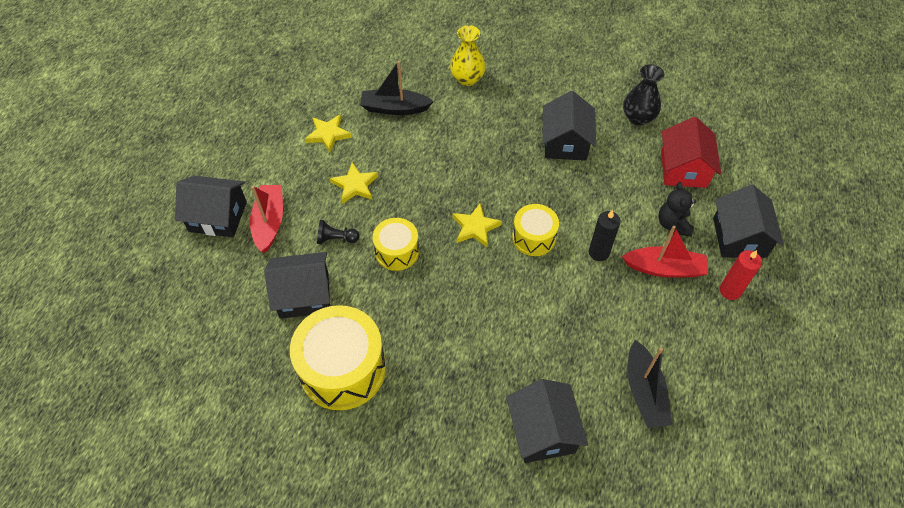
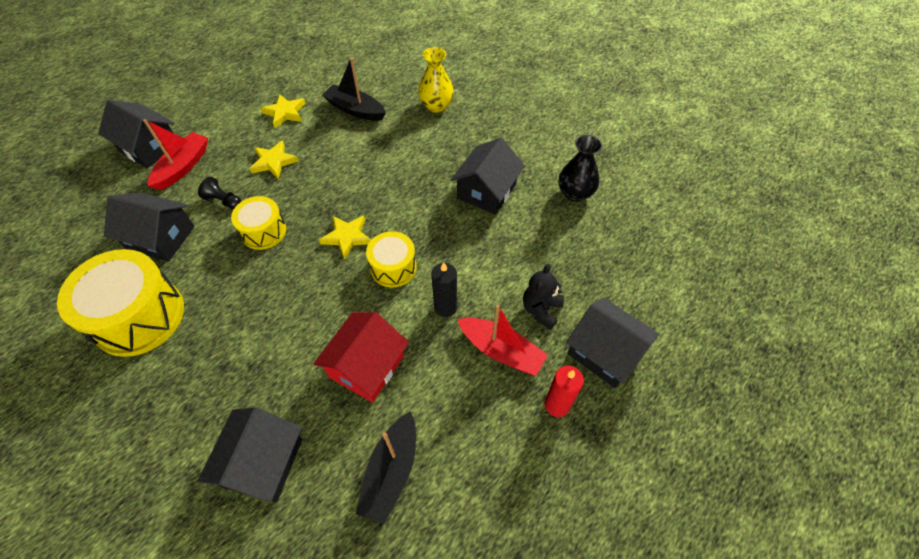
camera: 25 degrees right, 0 degrees up
(683, 169) = (589, 259): red house -> red house (366, 366)
(739, 237) = (604, 352): black house -> black house turned 75 degrees counterclockwise

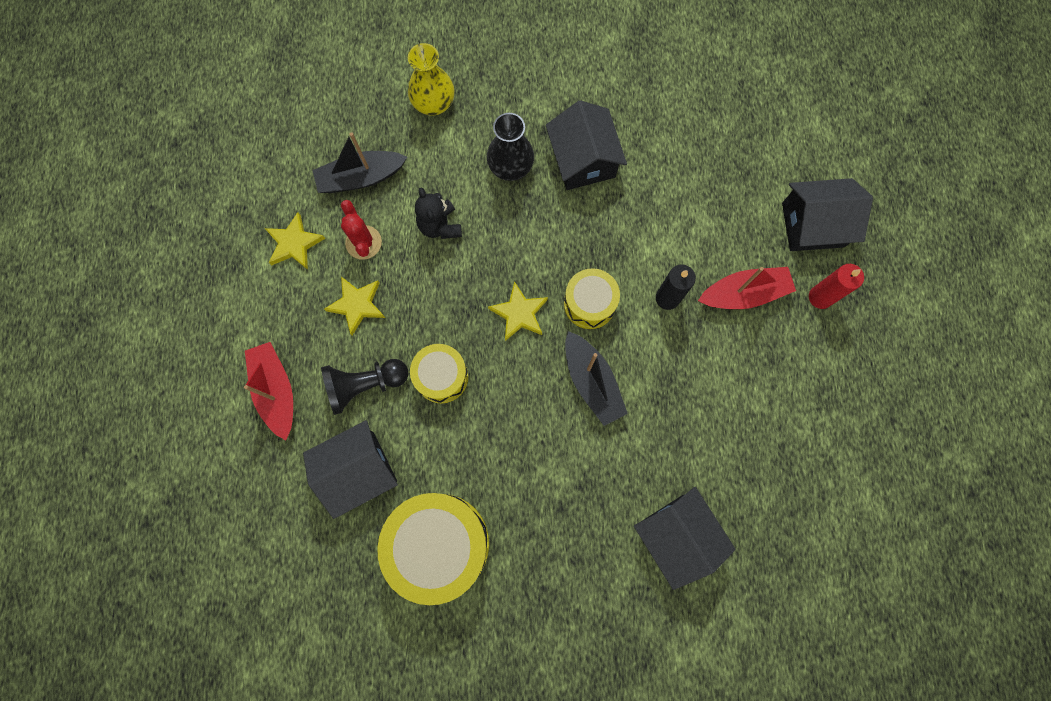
camera: 45 degrees left, 20 degrees up
(149, 147) = (210, 405): black house -> none
(223, 201) = (365, 385): black pawn -> black pawn, size x1.61
(316, 137) = (363, 242): none -> red cactus
(366, 366) = (664, 400): red house -> none
(391, 471) = (765, 452): black boat -> black boat (592, 382)
(541, 310) = (737, 232): black teddy bear -> black teddy bear (440, 226)
(575, 193) = (656, 95): black vase -> black vase (510, 167)

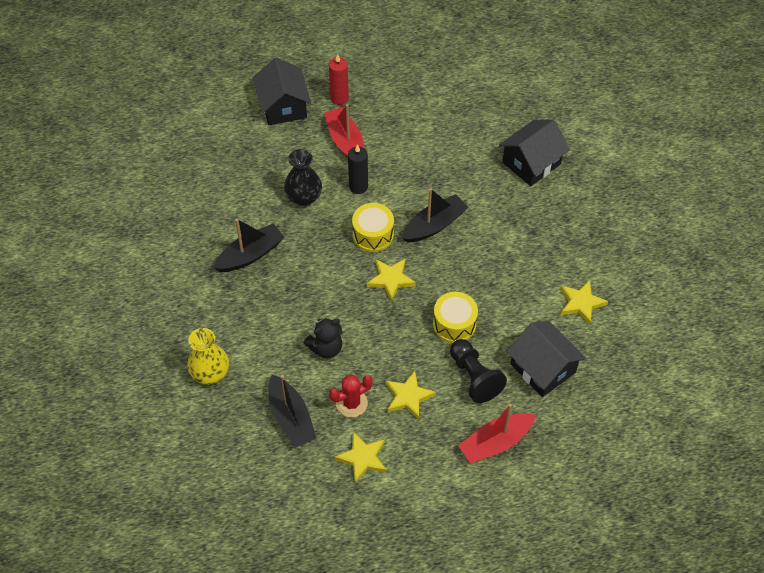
camera: 100 degrees left, 20 degrees down
(439, 544) = (581, 303): yellow drum -> yellow star
(510, 167) = (264, 305): black vase -> black vase (304, 197)
(583, 160) = (250, 255): black house -> black boat

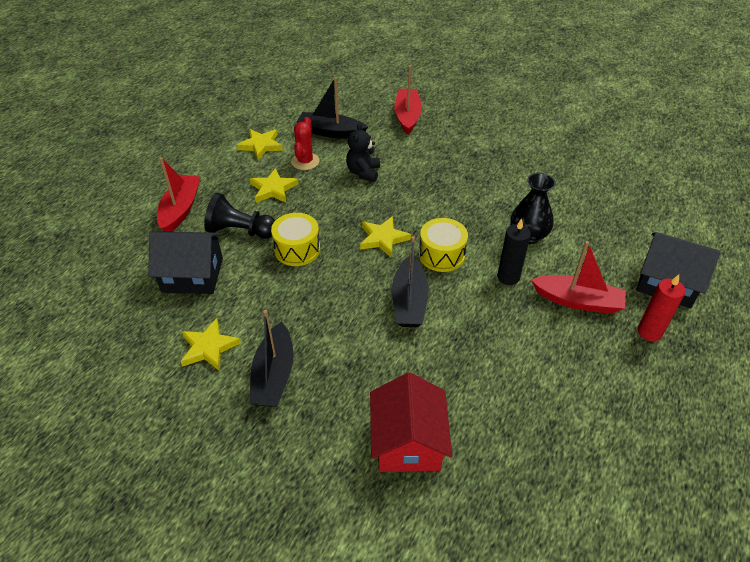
camera: 130 degrees right, 10 degrees down
(210, 373) = (407, 116): yellow vase -> red boat
(250, 255) = (493, 178): black boat -> black boat (274, 375)
(531, 163) = (408, 441): black house -> red house

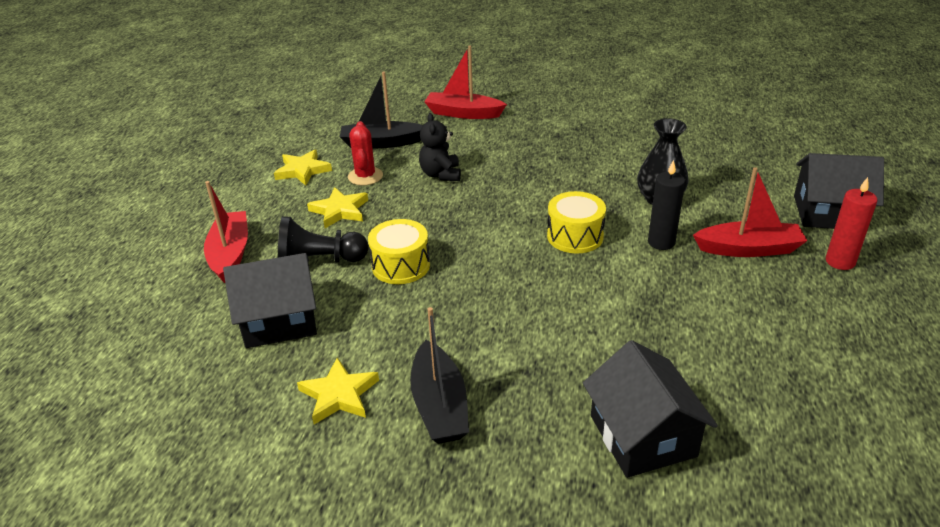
camera: 15 degrees left, 10 degrees down
(383, 238) = (499, 234): yellow star -> none
(407, 116) = (463, 113): red boat -> red boat turned 60 degrees counterclockwise
(408, 441) = (642, 436): red house -> black house
(409, 301) = (563, 290): black boat -> none

